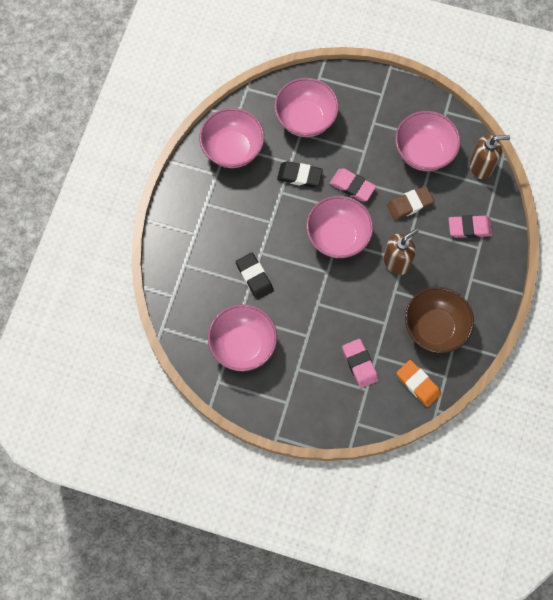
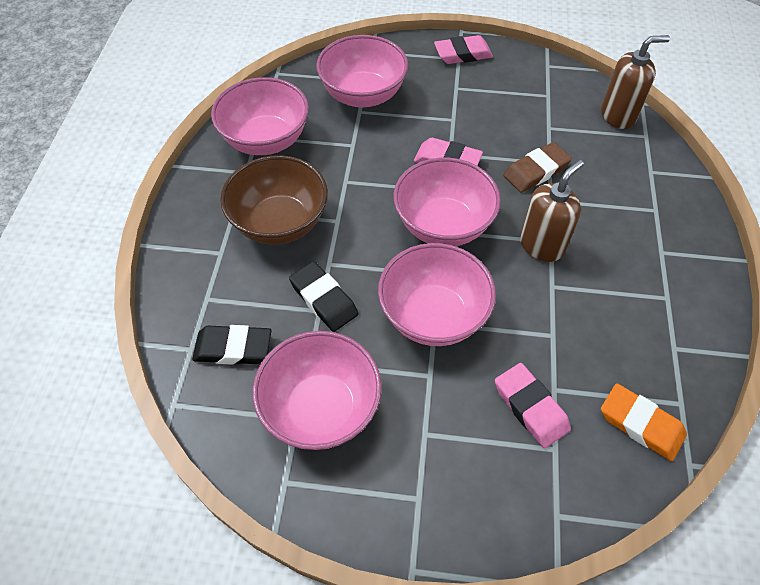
camera: 10 degrees left, 15 degrees down
(299, 176) = (368, 158): black eraser -> black eraser (233, 348)
(424, 152) = (534, 110): pink bowl -> pink bowl (433, 316)
(435, 327) = (634, 329): brown bowl -> brown bowl (280, 223)
(469, 228) = (632, 187): pink eraser -> pink eraser (463, 54)

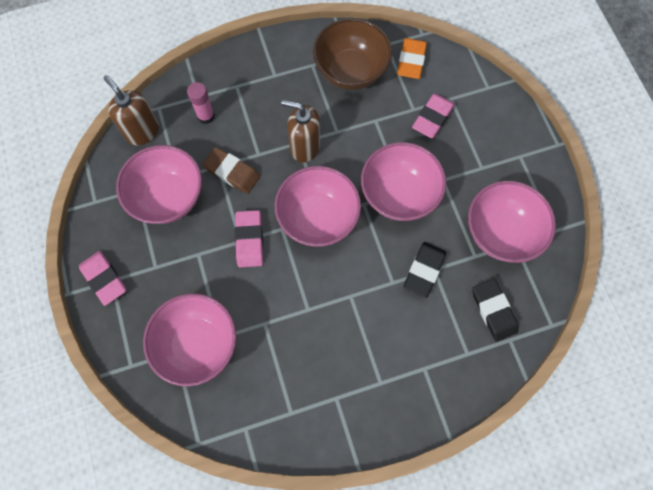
camera: 115 degrees left, 15 degrees up
(266, 140) = (292, 402): pink bowl -> pink bowl (168, 197)
(280, 223) = (375, 338): brown bowl -> brown bowl (351, 71)
(620, 171) = (206, 116): none -> pink glue stick

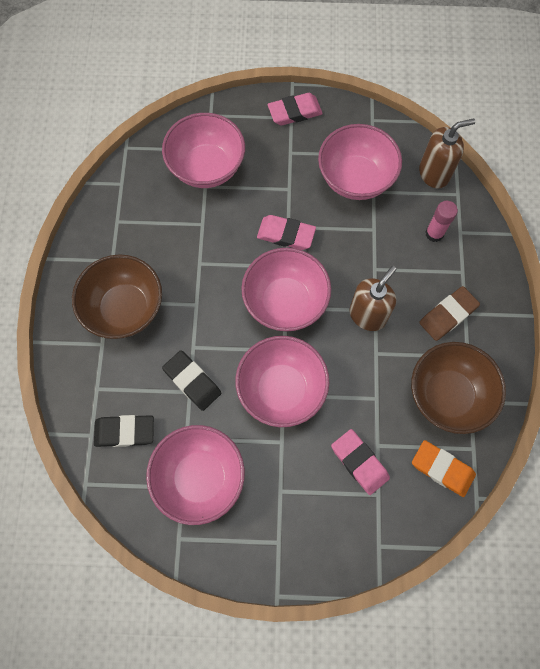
camera: 110 degrees right, 0 degrees up
(232, 172) = (362, 240): brown eraser -> brown eraser (448, 315)
(381, 361) = (125, 309): none -> brown bowl

